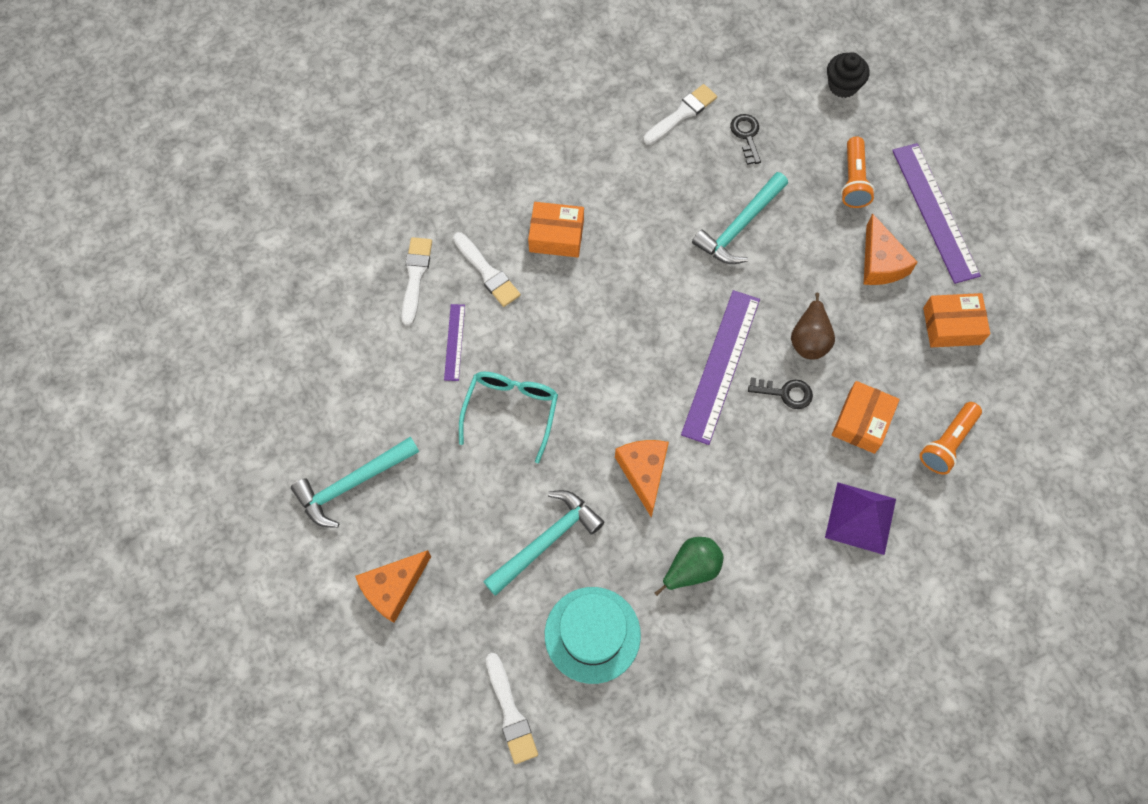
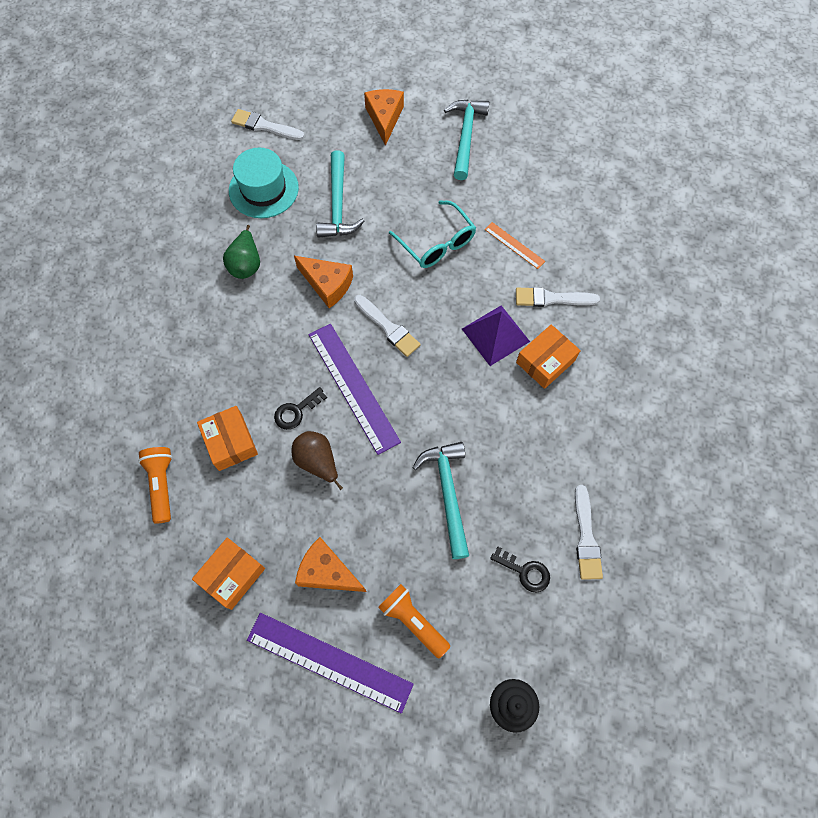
camera: 130 degrees right, 0 degrees up
(415, 277) = (584, 255): white brush -> white brush (388, 327)
(454, 342) = (514, 245): purple ruler -> orange ruler
(860, 518) = (176, 383): purple pyramid -> purple pyramid (495, 335)

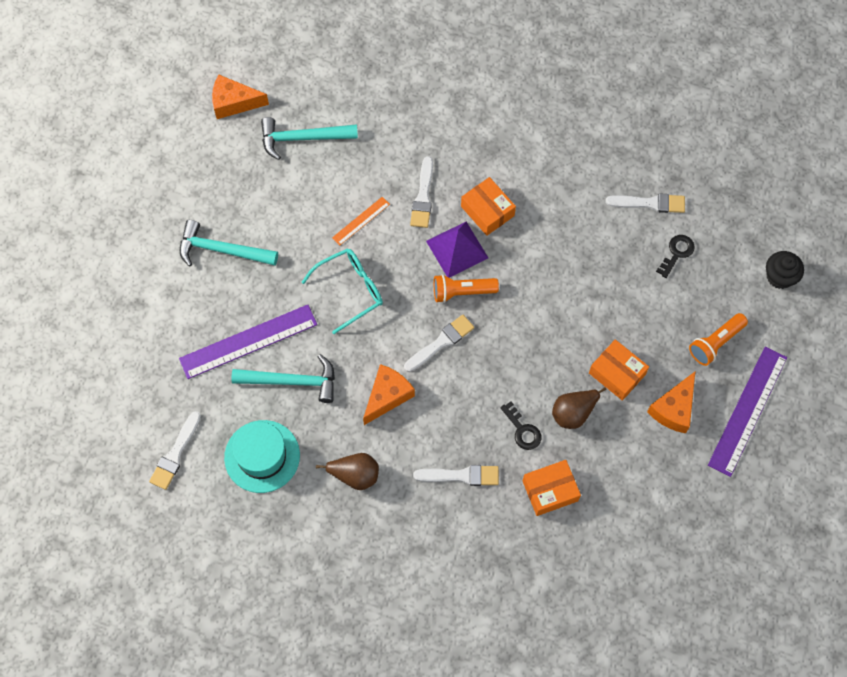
camera: 85 degrees left, 0 degrees up
(162, 485) = (589, 553): orange flashlight -> orange flashlight (462, 292)
(232, 575) = (675, 489): orange box -> orange box (617, 373)
(246, 264) = (355, 475): green pear -> brown pear
(246, 356) = (461, 476): none -> white brush
(353, 387) = (501, 378): purple ruler -> purple ruler (248, 342)
(384, 118) = (185, 328): orange cheese -> orange cheese (234, 102)
(448, 493) = (607, 305): turquoise hammer -> turquoise hammer (302, 138)

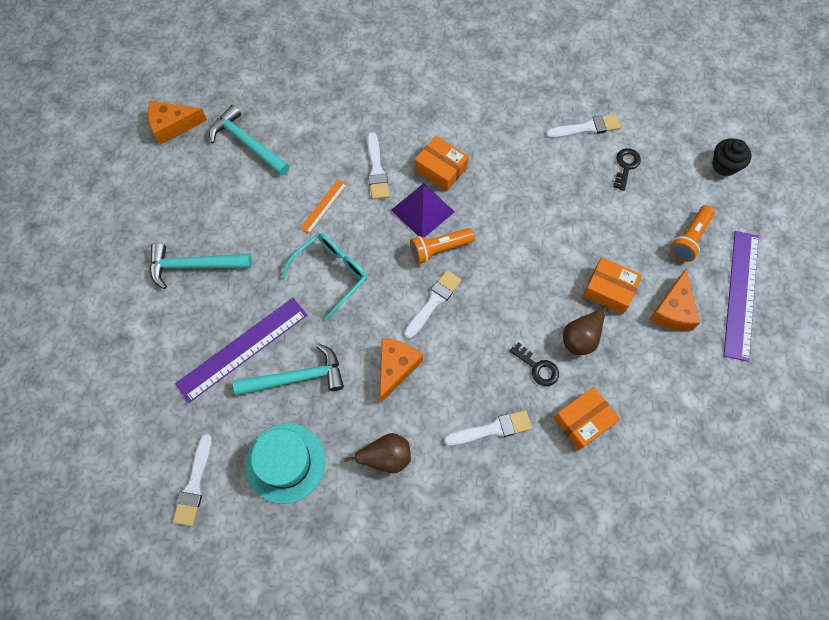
camera: 15 degrees left, 0 degrees up
(302, 138) = (247, 143): turquoise hammer -> turquoise hammer turned 60 degrees clockwise

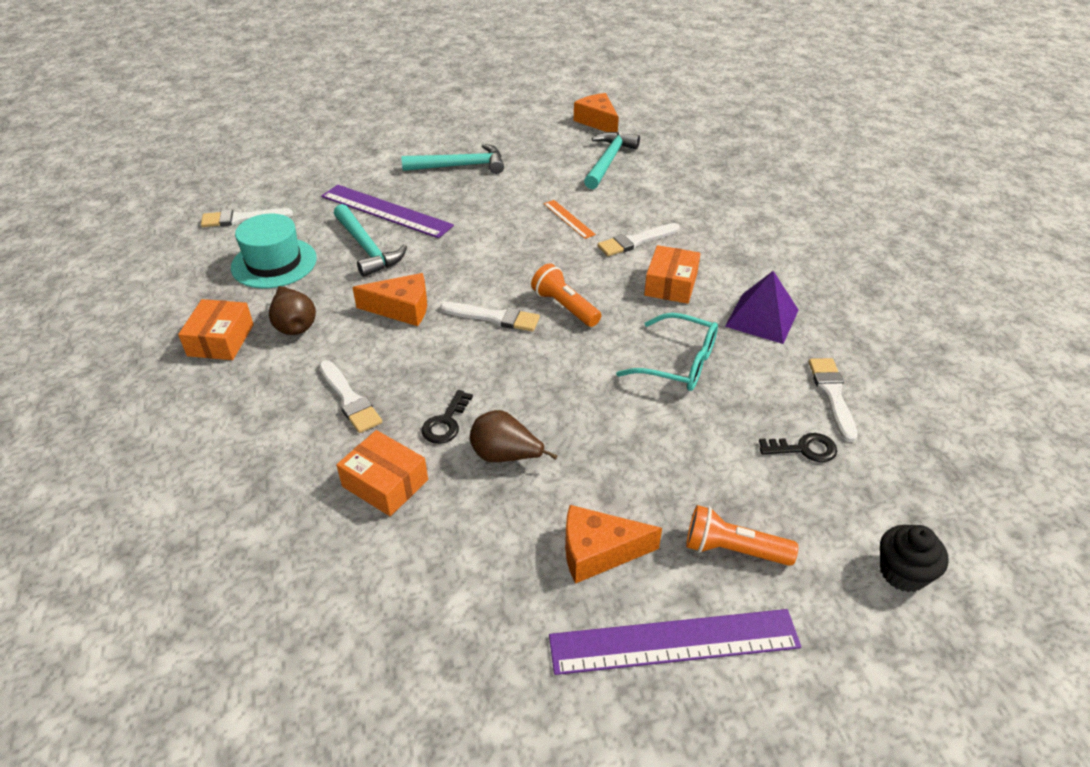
camera: 70 degrees right, 25 degrees down
(194, 265) = (460, 166): turquoise hammer -> turquoise hammer turned 105 degrees clockwise
(323, 206) = (568, 219): orange ruler -> orange ruler turned 45 degrees clockwise
(331, 273) = (493, 242): turquoise glasses -> turquoise glasses (679, 363)
(422, 210) = (607, 284): purple pyramid -> purple pyramid (762, 318)
(586, 128) = (832, 395): white brush -> white brush turned 150 degrees counterclockwise
(609, 290) = (592, 470): orange box -> orange box (220, 340)

